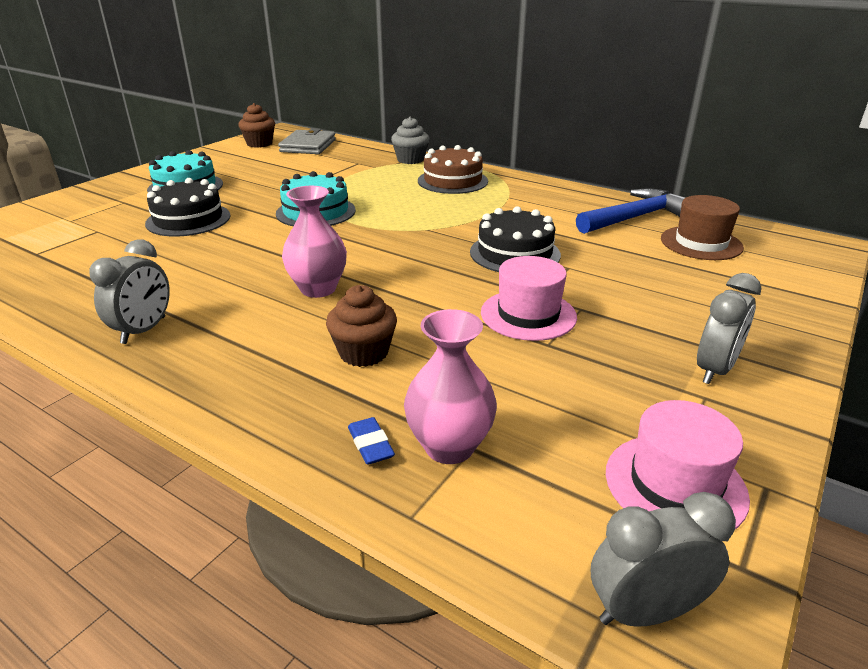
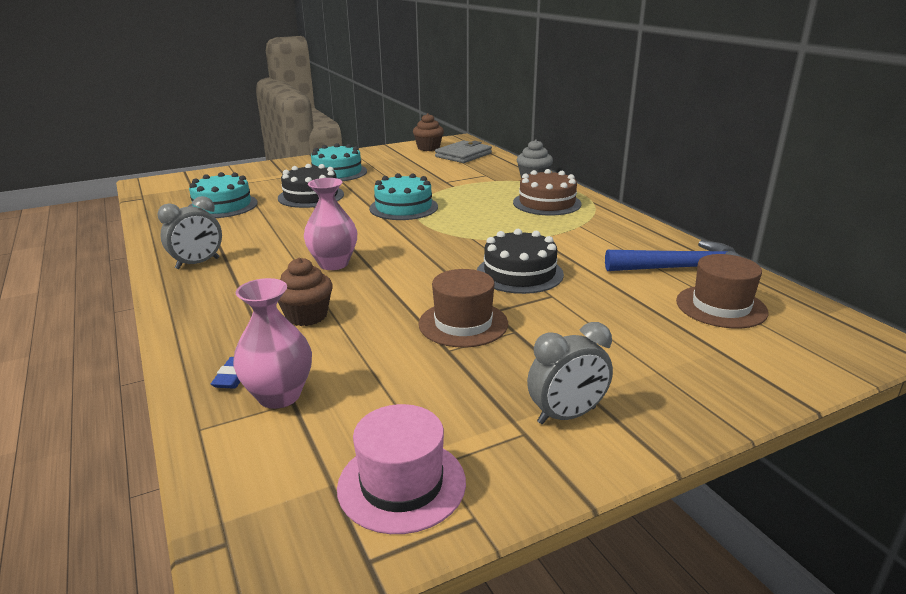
camera: 30 degrees right, 5 degrees down
(82, 253) = (222, 206): none -> turquoise cake
(528, 315) = (463, 323): pink hat -> brown hat
(645, 611) = (259, 552): grey clock -> none

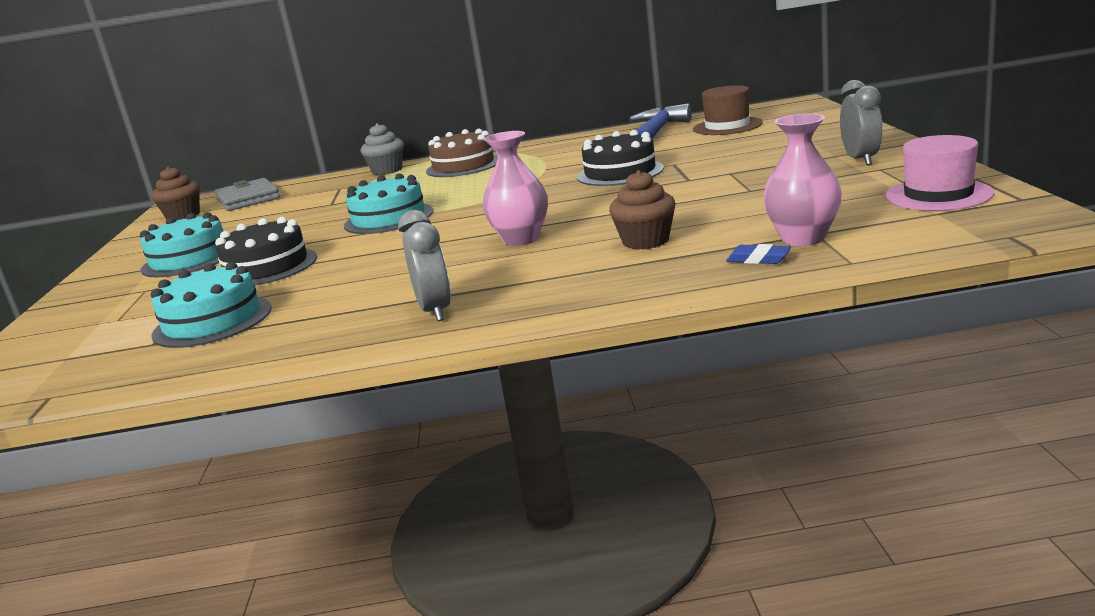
camera: 65 degrees left, 5 degrees down
(463, 323) = (705, 187): brown hat -> none

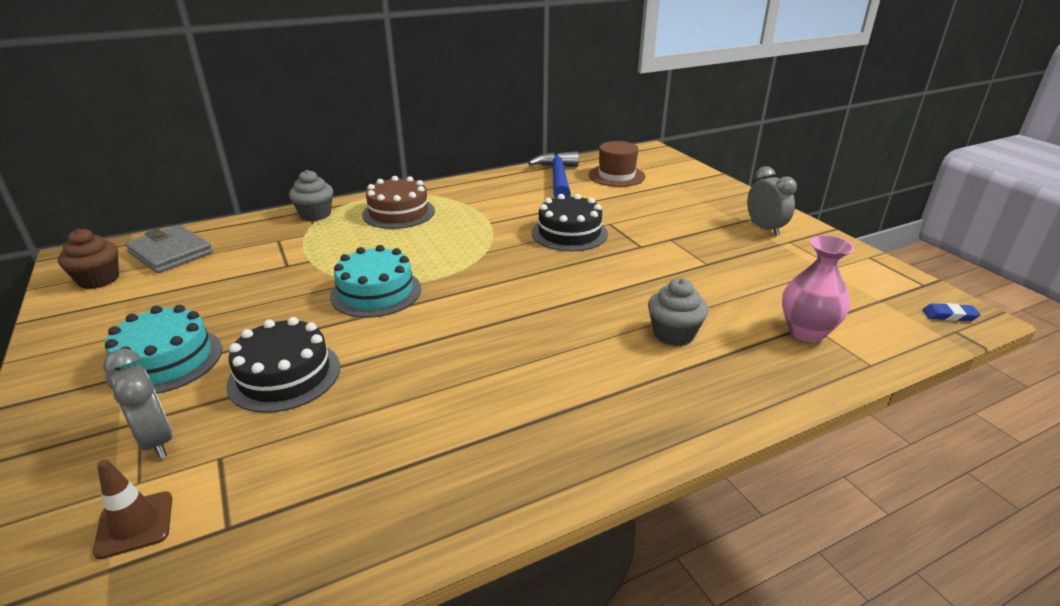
camera: 25 degrees left, 10 degrees up
(97, 339) = (135, 524): none -> brown traffic cone
(212, 321) = (283, 479): turquoise cake -> none
(435, 311) = (548, 447): grey clock -> grey clock (156, 440)
(521, 239) = (549, 329): pink vase -> none
(645, 241) = (673, 334): brown cupcake -> grey cupcake
(758, 259) = (793, 360): blue eraser -> blue eraser (949, 315)
(938, 195) = (861, 277): pink hat -> none

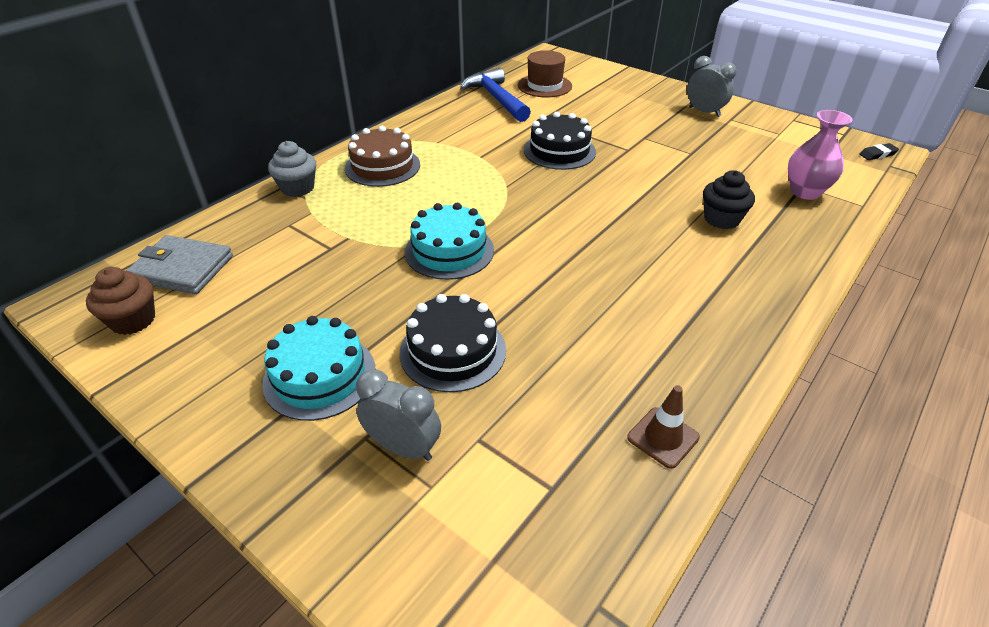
camera: 25 degrees left, 10 degrees up
(135, 524) = (472, 519): brown traffic cone -> brown traffic cone (663, 437)
(673, 334) = (721, 219): grey cupcake -> black cupcake
(949, 315) = (877, 154): blue eraser -> black eraser

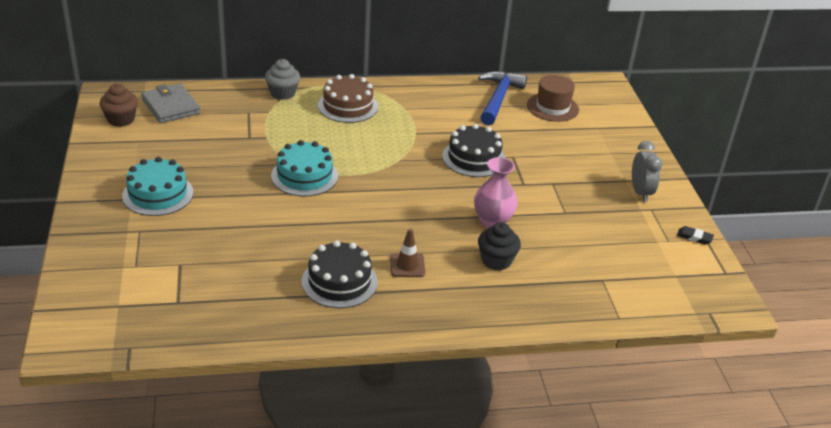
camera: 40 degrees right, 5 degrees down
(403, 447) = (147, 245): grey clock -> none
(453, 351) = (227, 223): black cake -> black cake (339, 282)
(663, 437) = (255, 322): brown traffic cone -> brown traffic cone (407, 265)
(805, 192) = (594, 284): pink vase -> pink vase (492, 222)
(877, 154) = (717, 300): black eraser -> black eraser (694, 237)

